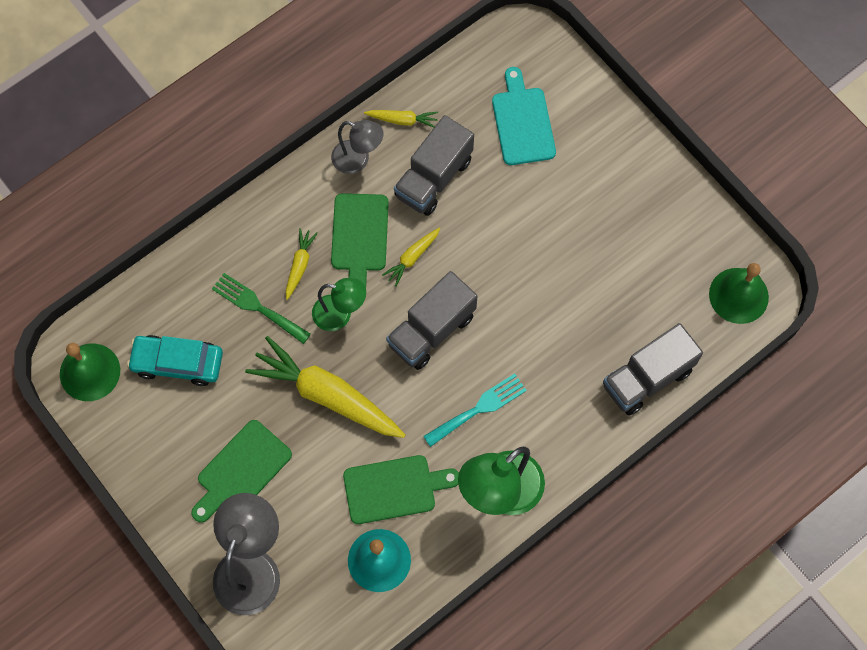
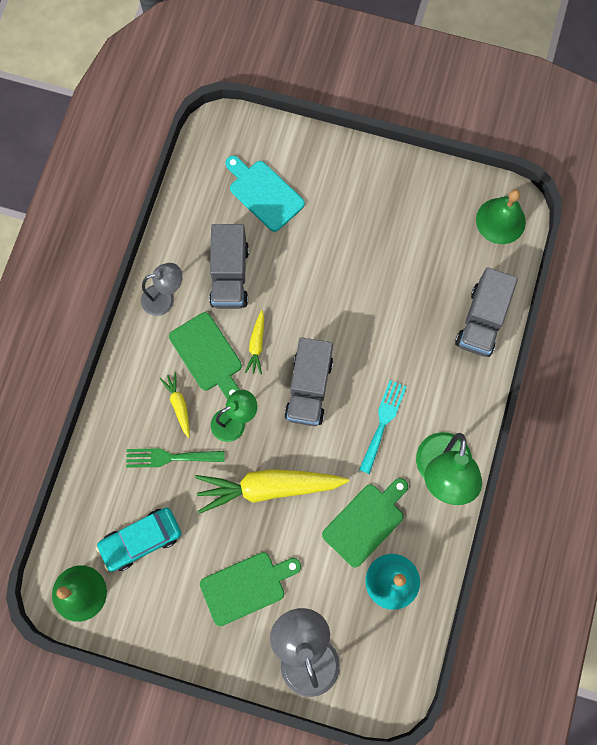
camera: 35 degrees left, 5 degrees up
(241, 470) = (246, 587): green cutting board -> green cutting board turned 120 degrees counterclockwise
(402, 120) = (176, 247): yellow carrot -> none

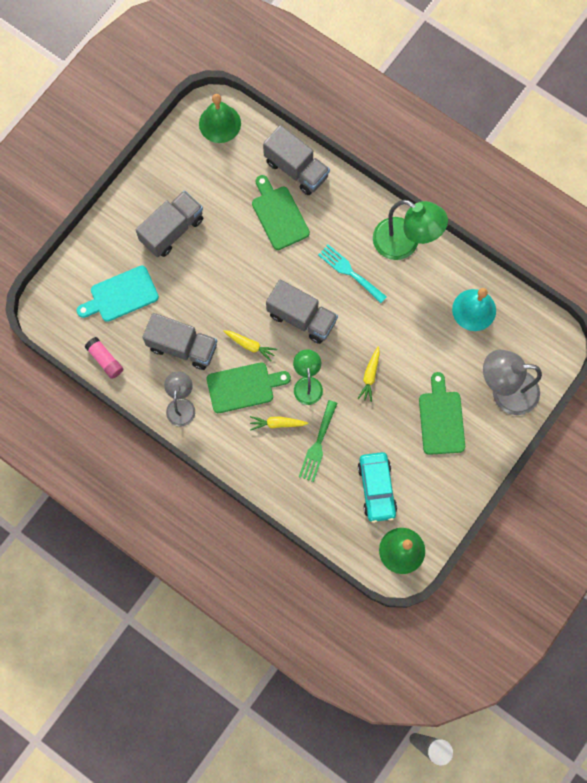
camera: 70 degrees left, 0 degrees up
(187, 204) = (105, 360): none -> pink glue stick
(269, 487) = (370, 376): yellow carrot -> yellow carrot, size x0.46
(356, 217) = (172, 230): none -> grey truck
(366, 522) = (422, 313): green cutting board -> green cutting board (279, 215)

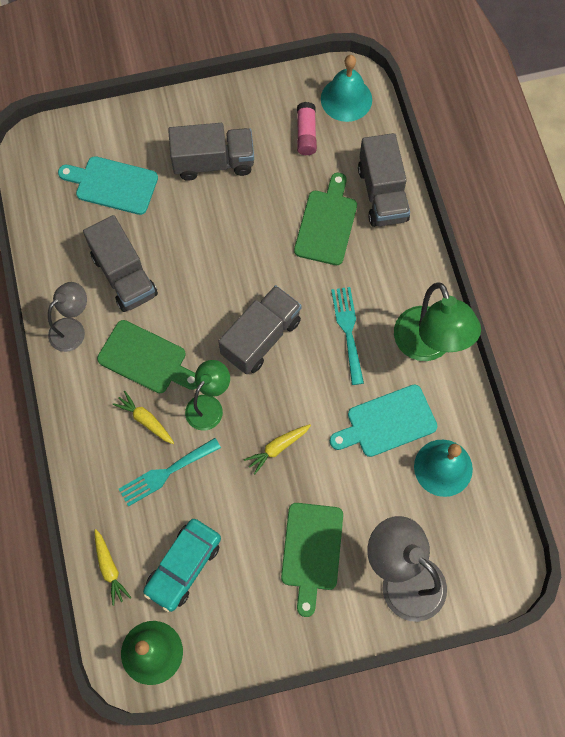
camera: 40 degrees right, 5 degrees down
(105, 360) = (44, 232): pink glue stick -> pink glue stick (306, 134)
(219, 123) = (346, 99): green bell -> turquoise bell
(250, 345) = (188, 324): yellow carrot -> yellow carrot (109, 568)
(301, 318) = (261, 337): grey truck -> grey truck turned 120 degrees counterclockwise
(318, 444) = (166, 473): green fork -> turquoise fork
(420, 309) = (387, 422): none -> turquoise cutting board
(441, 419) = (311, 551): green cutting board -> green cutting board turned 150 degrees clockwise

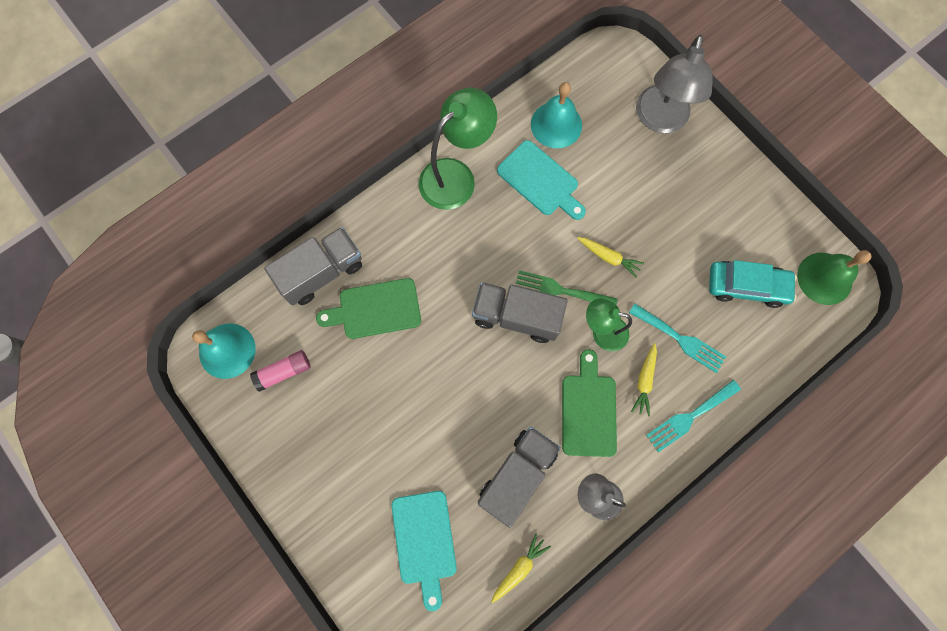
camera: 115 degrees left, 5 degrees up
(109, 568) = (783, 345): yellow carrot -> yellow carrot (519, 568)
(213, 162) = (354, 449): grey truck -> none
(267, 387) = (560, 290): none -> green fork
(311, 551) = (677, 194): green cutting board -> none
(348, 330) = (473, 246): turquoise fork -> turquoise fork (689, 417)

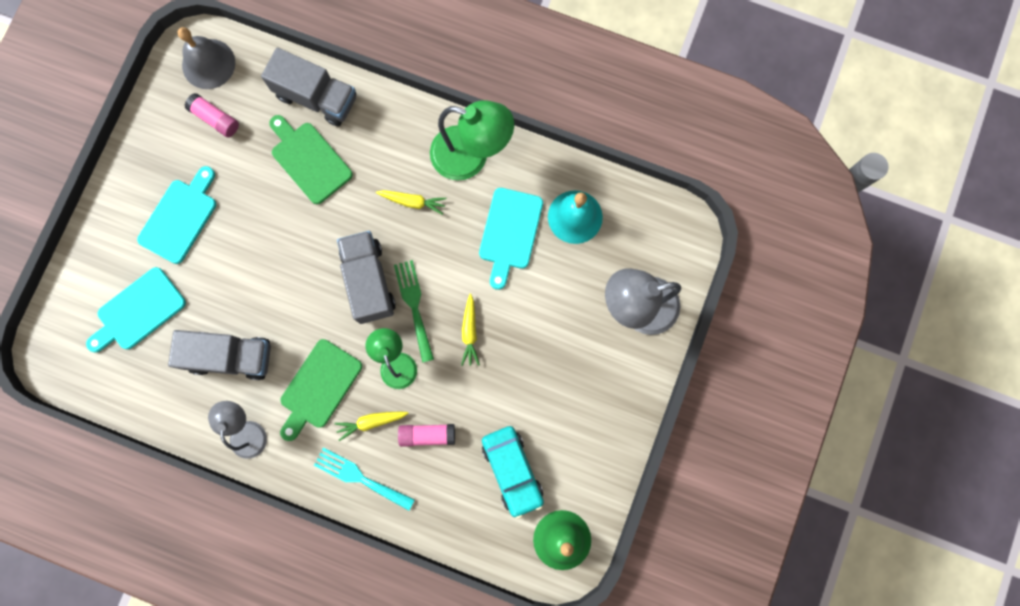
camera: 60 degrees right, 5 degrees up
(227, 350) = (208, 64): turquoise bell -> grey bell
(358, 454) = (180, 218): none -> turquoise cutting board
(519, 568) = (156, 399): yellow carrot -> yellow carrot (412, 202)
(589, 410) = (319, 387): green cutting board -> green cutting board turned 150 degrees clockwise
(680, 339) = (427, 435): turquoise fork -> pink glue stick

